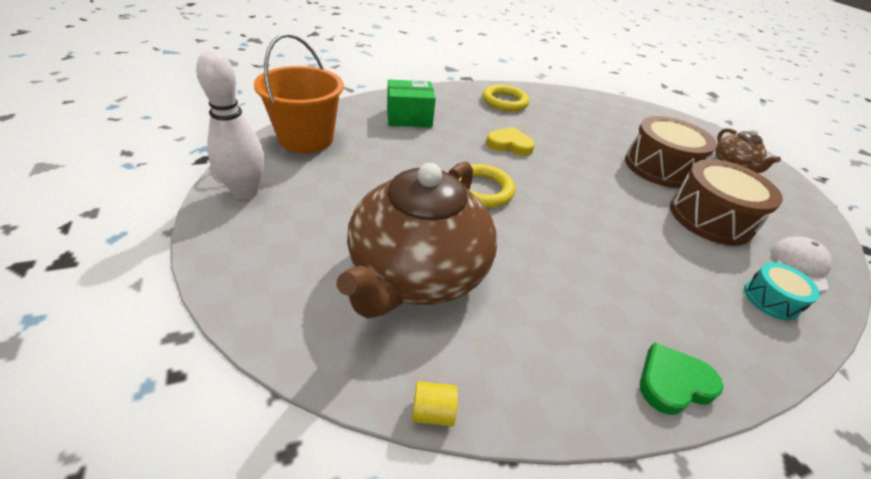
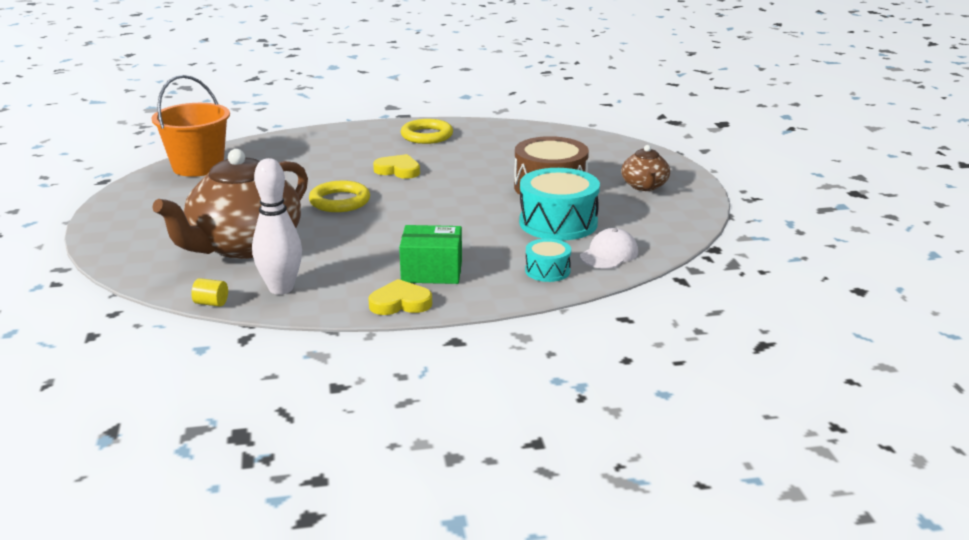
camera: 15 degrees right, 15 degrees down
(246, 192) = (131, 200): white bowling pin -> white bowling pin (281, 288)
(409, 117) = (309, 150): green box -> green box (432, 271)
(673, 382) = (400, 303): green heart -> yellow heart
(710, 218) = (558, 223): brown drum -> turquoise drum

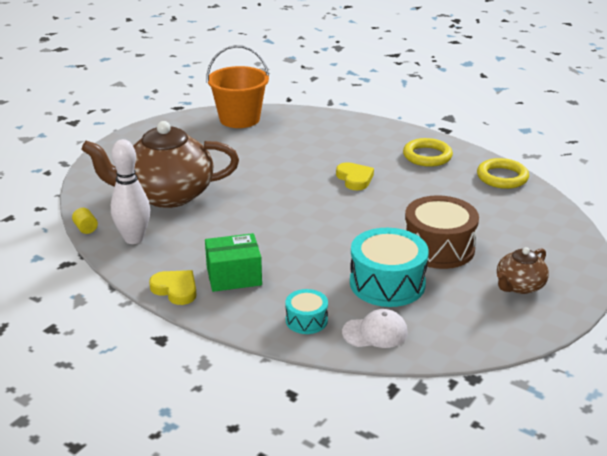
camera: 45 degrees right, 5 degrees up
(340, 201) = (274, 187): yellow ring -> yellow ring (502, 177)
(432, 271) = (234, 276): green box -> green box turned 60 degrees counterclockwise

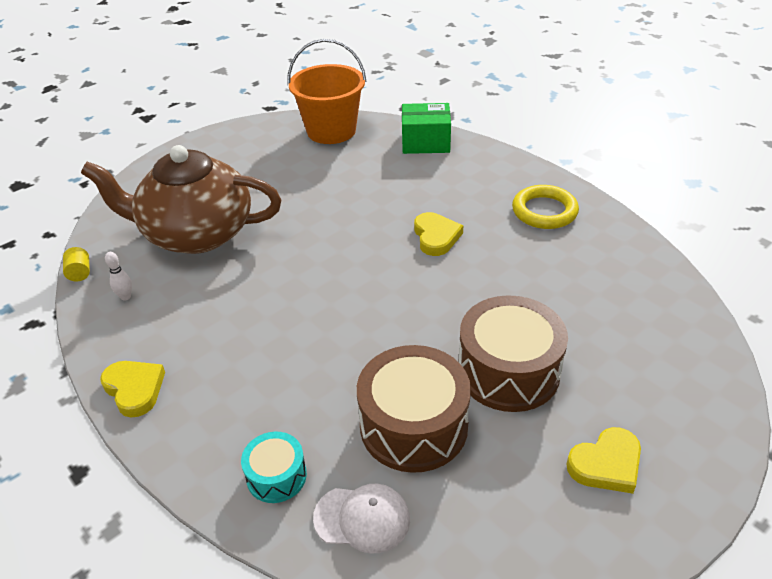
camera: 15 degrees right, 10 degrees up
(134, 239) = (126, 297): white bowling pin -> white bowling pin, size x0.41
(234, 276) = (216, 378): green box -> green box (425, 142)
(387, 283) = (413, 425): turquoise drum -> brown drum
(502, 177) = (637, 258): yellow ring -> none
(519, 286) = (606, 464): brown teapot -> yellow heart

